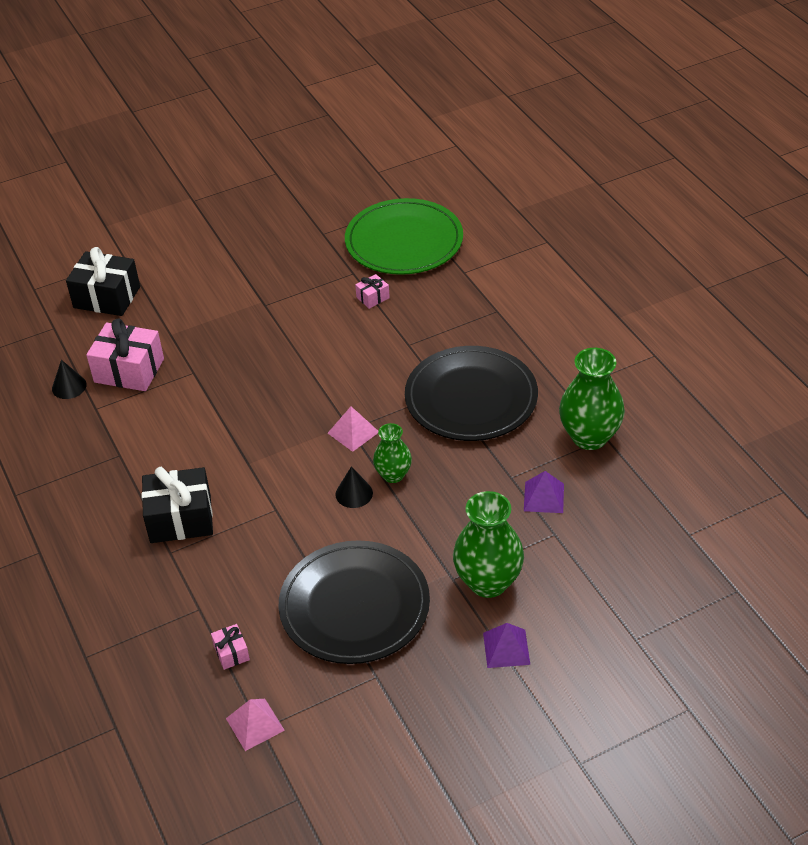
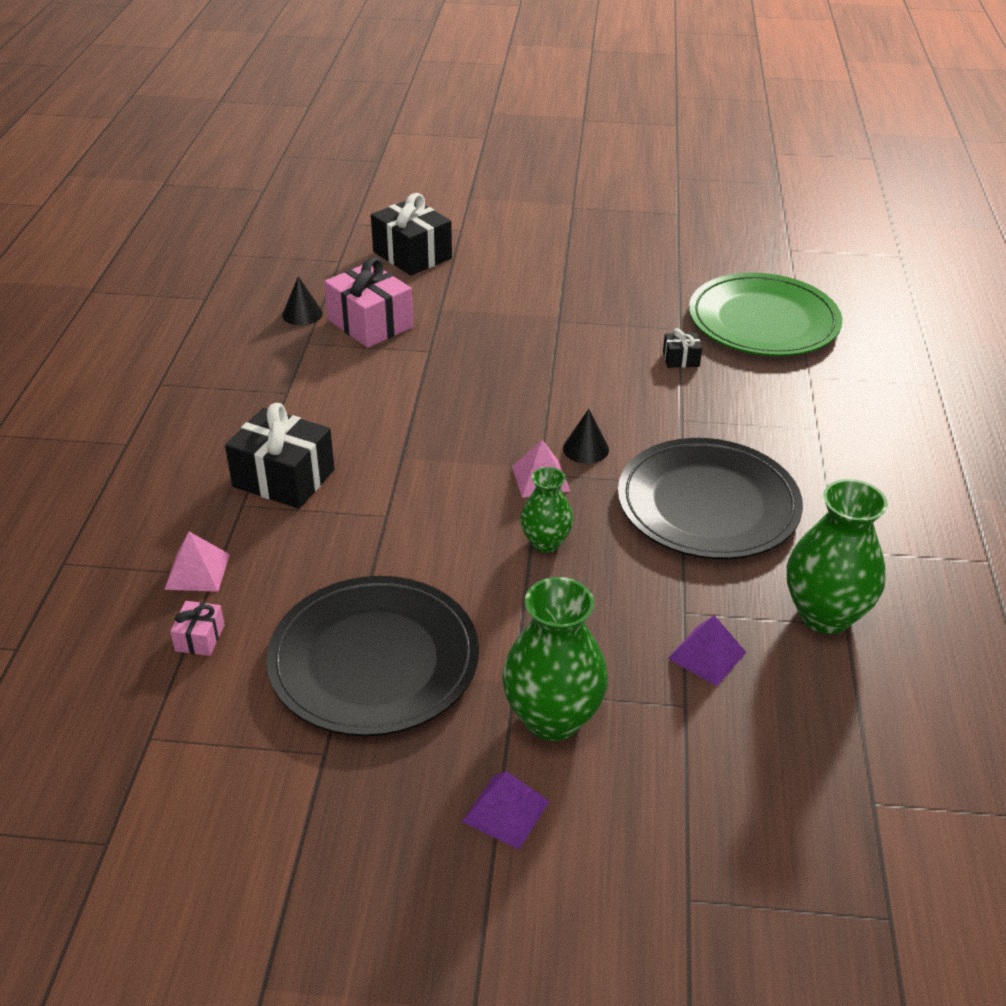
camera: 30 degrees right, 5 degrees down
(255, 724) = (147, 729): pink pyramid -> pink pyramid (197, 571)
(354, 493) = (484, 540): black cone -> black cone (585, 449)
(373, 297) = (681, 359): pink gift -> black gift

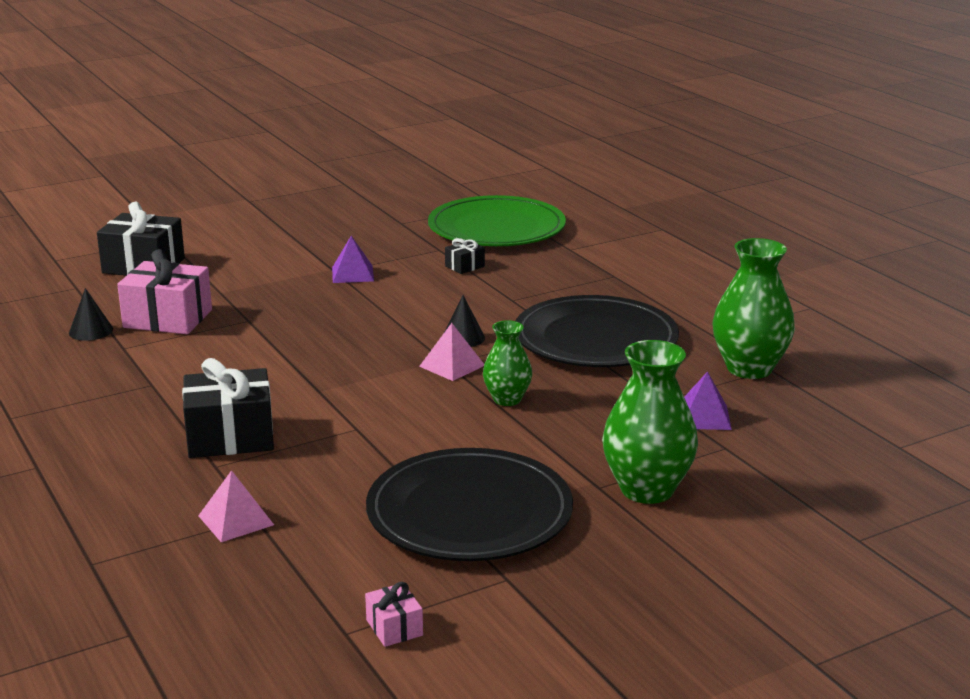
camera: 35 degrees left, 15 degrees down
(200, 638) = (300, 558): pink gift -> pink gift (394, 628)
(506, 811) = (684, 550): purple pyramid -> purple pyramid (353, 274)

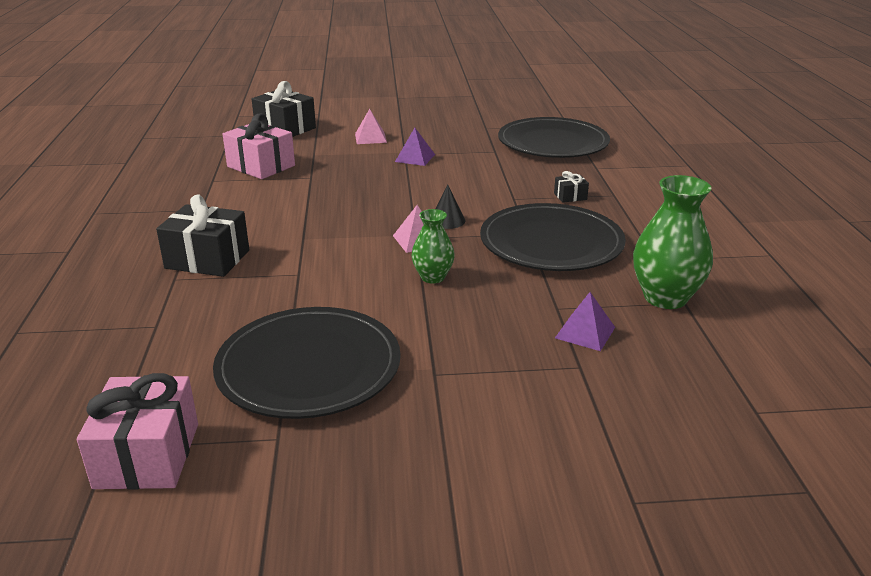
camera: 25 degrees right, 5 degrees up
(91, 331) = (206, 165): black cone -> none
(236, 520) = (141, 325): pink pyramid -> pink pyramid (370, 138)
(394, 628) = (147, 455): pink gift -> pink gift, size x2.12
(464, 266) = (501, 167): black gift -> black gift (570, 196)
(496, 228) = (553, 143): green plate -> black plate
(647, 489) = (473, 388): green vase -> none

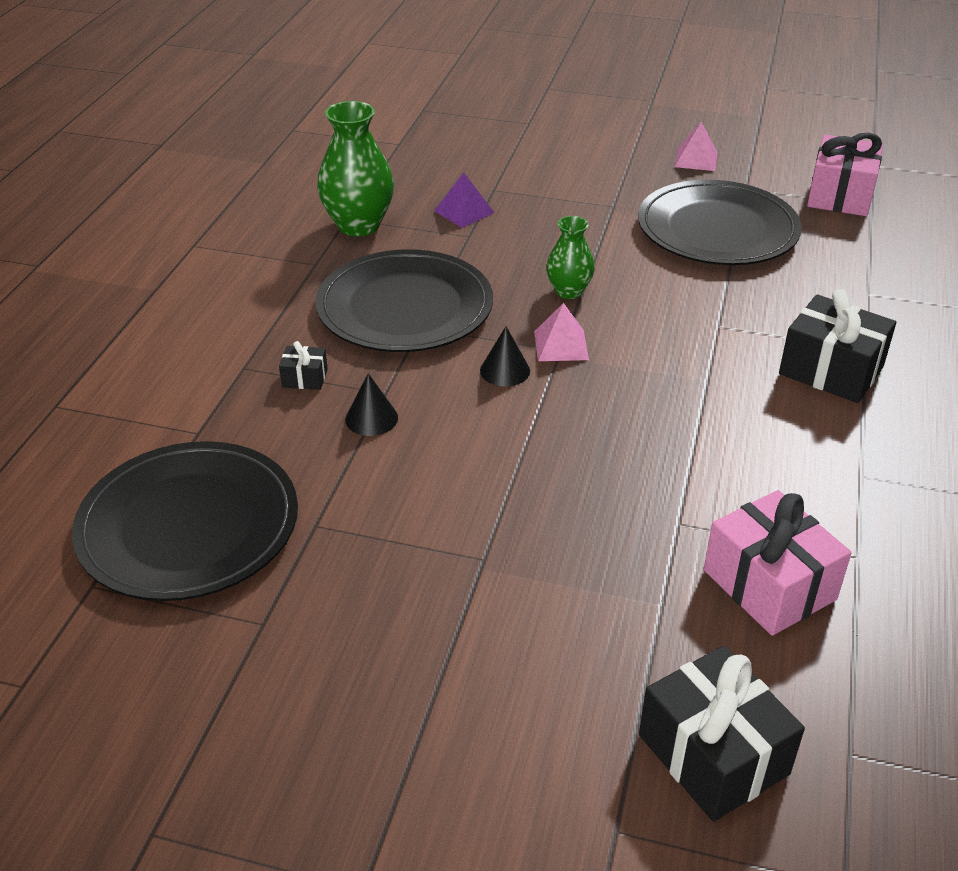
camera: 160 degrees left, 10 degrees up
(370, 138) = (526, 646): pink pyramid -> pink pyramid (696, 159)
(415, 158) = (471, 540): purple pyramid -> none
(509, 187) = (371, 418): none -> black cone

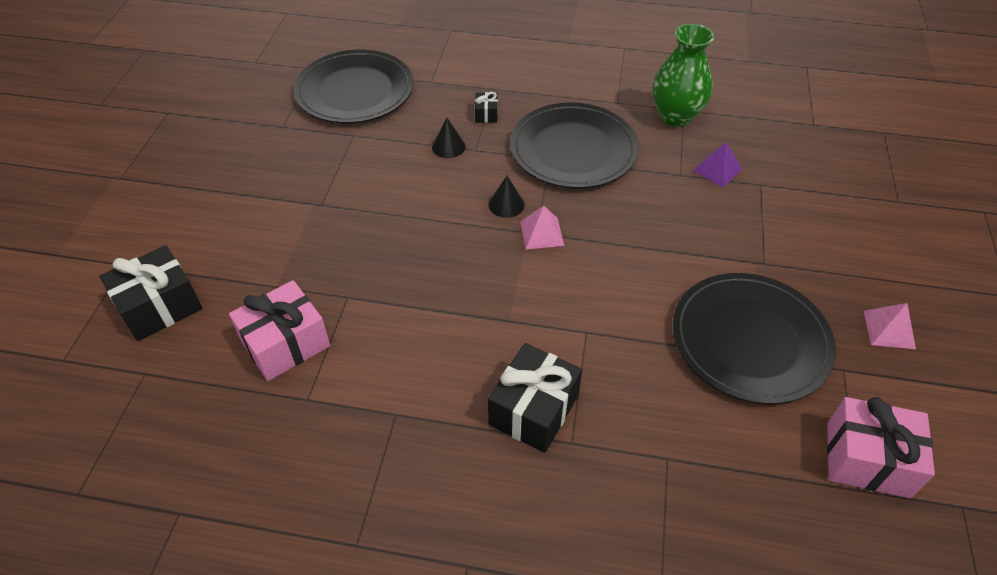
camera: 85 degrees right, 10 degrees up
(568, 291) = (616, 236): green vase -> none

